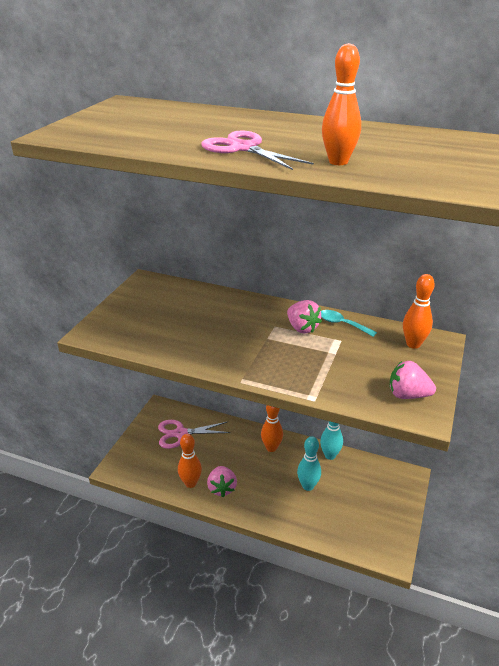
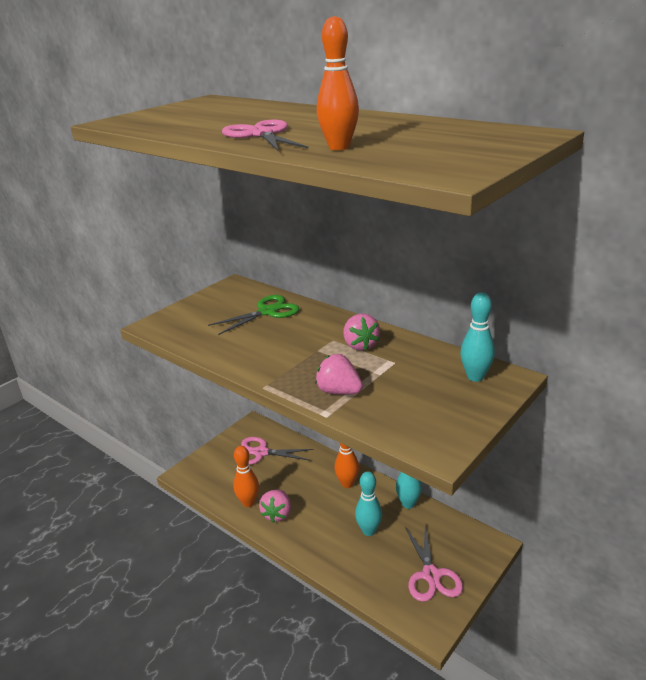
camera: 20 degrees right, 5 degrees down
(197, 305) = (267, 312): none -> green scissors
(342, 324) = (407, 347): turquoise spoon -> none
(374, 512) = (431, 575): none -> pink scissors
(407, 395) = (433, 427): pink strawberry -> pink strawberry (339, 391)
(413, 344) = (475, 377): orange bowling pin -> turquoise bowling pin

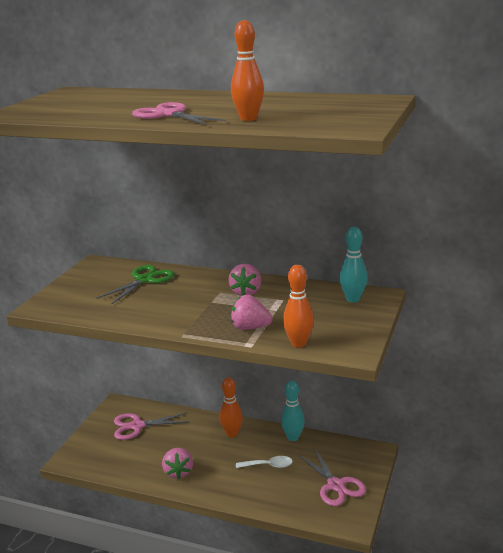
camera: 20 degrees left, 5 degrees down
(248, 502) = (146, 469): orange bowling pin -> orange bowling pin (298, 343)
(360, 345) = (246, 292): pink strawberry -> pink strawberry turned 45 degrees clockwise
(369, 531) = (268, 465): turquoise bowling pin -> white spoon

